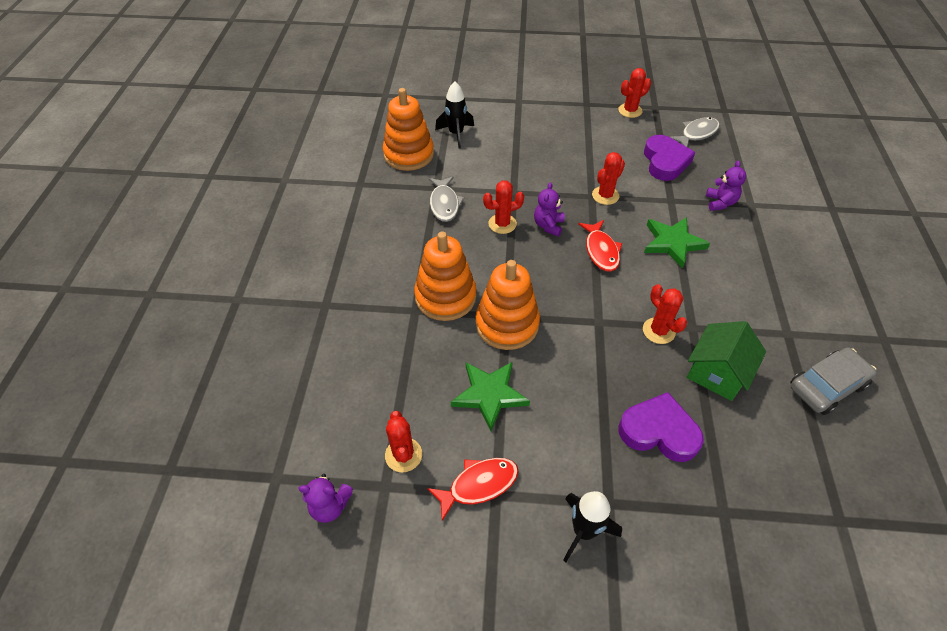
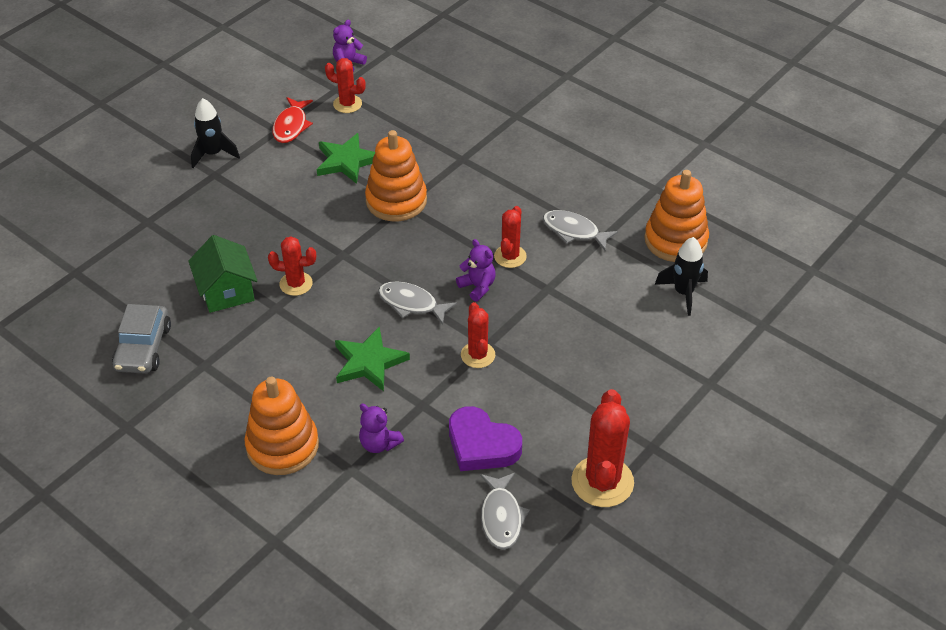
camera: 125 degrees right, 5 degrees down
(445, 297) = (459, 180): orange stacking toy -> orange stacking toy (282, 446)
(601, 251) = (411, 304): red fish -> grey fish
(630, 111) = (602, 482): red cactus -> red cactus, size x1.66
(658, 431) = (226, 227): purple heart -> none

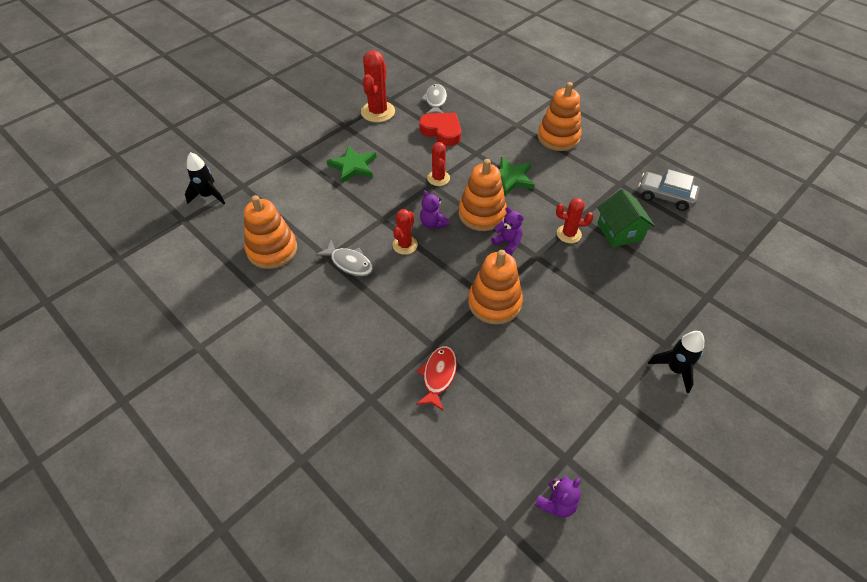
camera: 175 degrees left, 5 degrees up
(143, 348) = (665, 196): grey car -> grey car turned 75 degrees counterclockwise
(291, 126) = (605, 402): red fish -> red fish (438, 376)
(346, 161) = (542, 350): green star -> green star (353, 166)
(347, 104) = (550, 431): red cactus -> none
(379, 444) = (501, 135): purple teddy bear -> purple teddy bear (507, 243)
(411, 304) = (482, 214): grey fish -> orange stacking toy
(481, 445) = (442, 131): purple heart -> red heart
(683, 293) = (285, 209): black rocket -> black rocket (208, 196)

